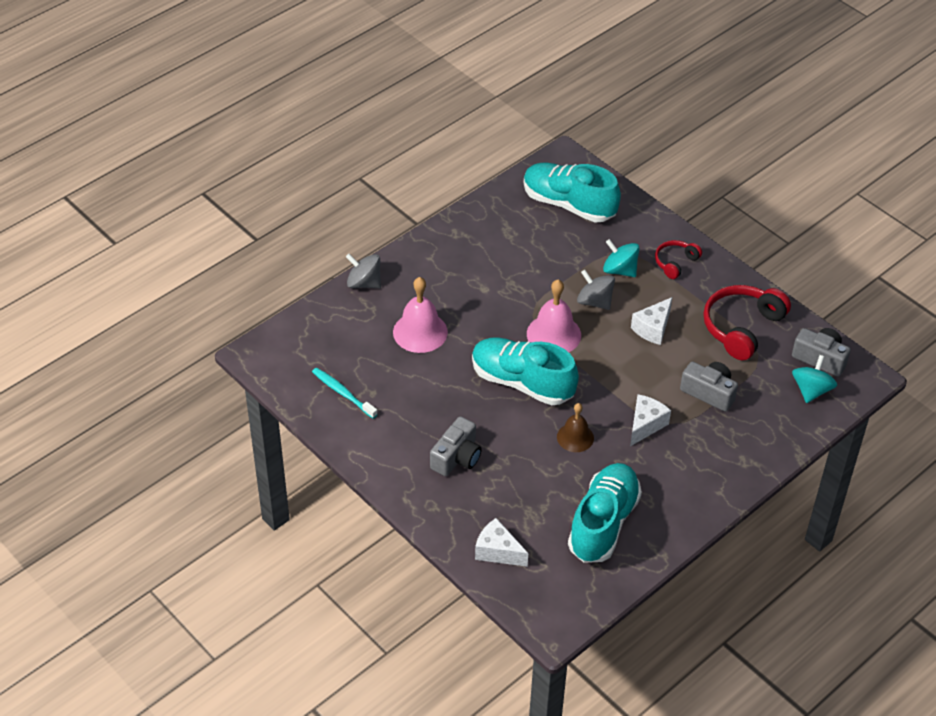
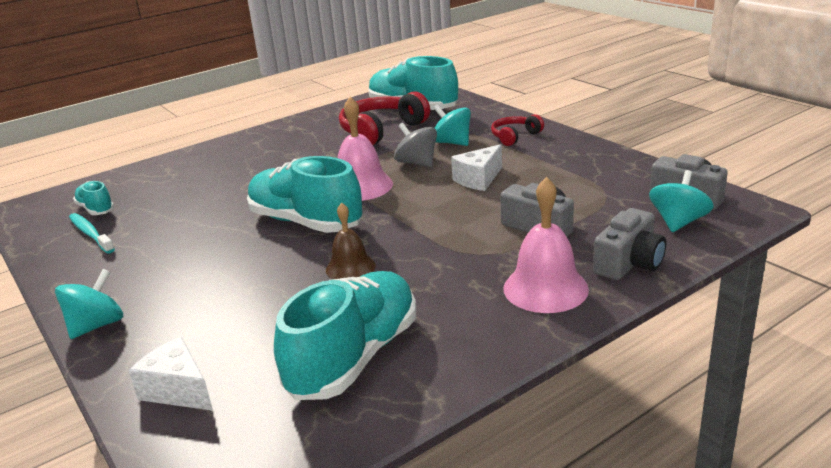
camera: 10 degrees right, 20 degrees down
(327, 359) = (96, 209): none -> turquoise shoe
(364, 283) = (178, 158): grey spinning top -> none
(409, 496) = (97, 325): none -> turquoise spinning top
(420, 332) = (212, 188): pink bell -> pink bell (545, 288)
(457, 457) = (185, 287): grey camera -> grey camera (629, 263)
(645, 425) = (448, 255): white cheese -> none
(741, 327) = (586, 176): red headphones -> red headphones (381, 131)

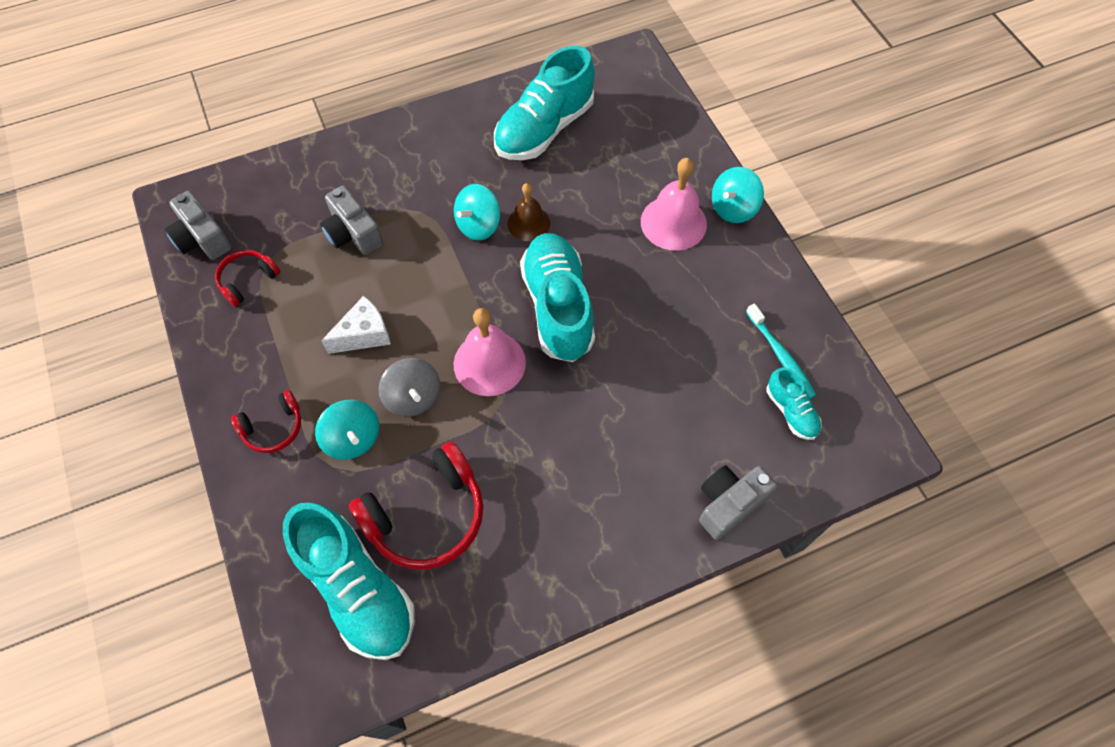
camera: 170 degrees left, 35 degrees up
(178, 390) = (660, 130): white cheese -> none
(306, 222) = (558, 307): turquoise shoe -> turquoise shoe turned 150 degrees counterclockwise
(545, 288) = (392, 157): pink bell -> pink bell (673, 223)
(612, 184) = (247, 280): none -> red headphones
(629, 263) = (317, 167): grey camera -> grey camera (729, 504)
(678, 222) = (242, 204): turquoise spinning top -> turquoise spinning top (478, 225)

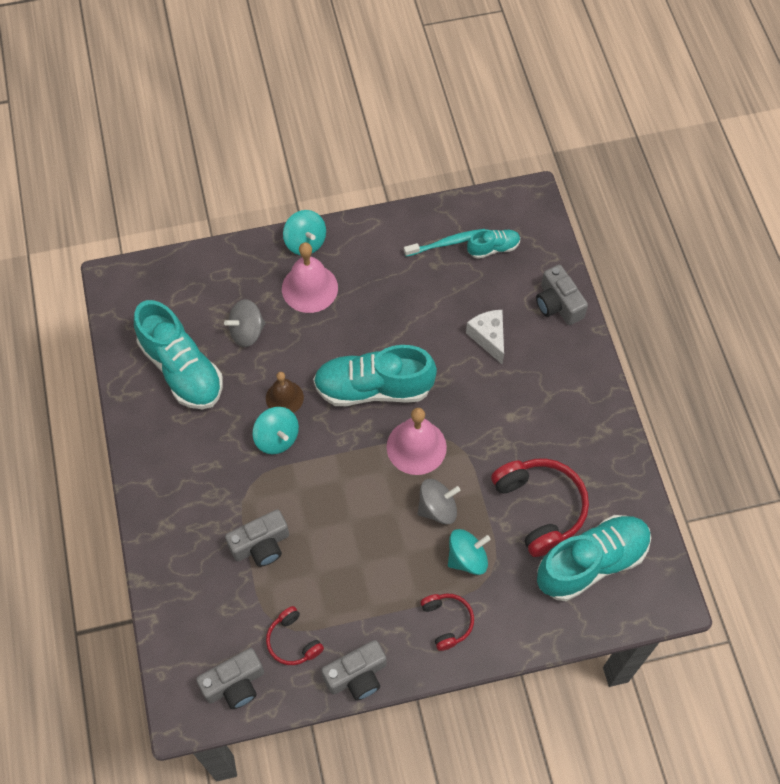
camera: 80 degrees left, 0 degrees up
(210, 346) = (357, 676): none -> grey camera
(364, 334) = (370, 542): white cheese -> white cheese (488, 338)
(602, 175) = (247, 332): none -> grey spinning top

